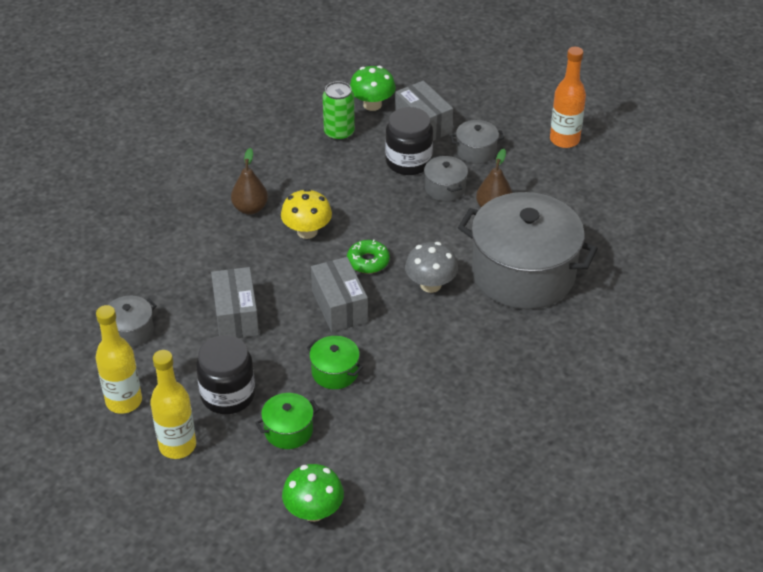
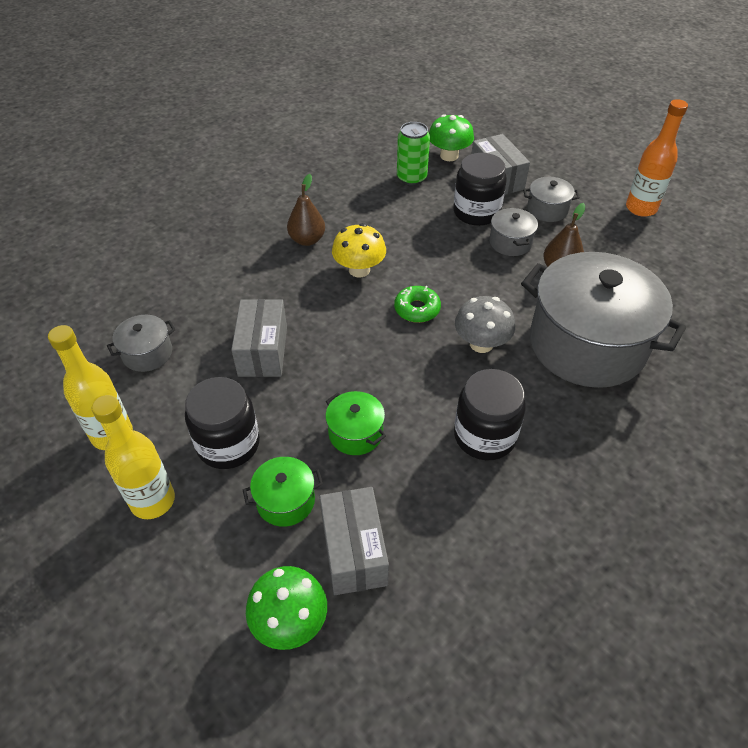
camera: 10 degrees right, 5 degrees up
(339, 306) = (376, 355): grey box -> grey box (354, 551)
(444, 360) = (484, 436): none -> black jar

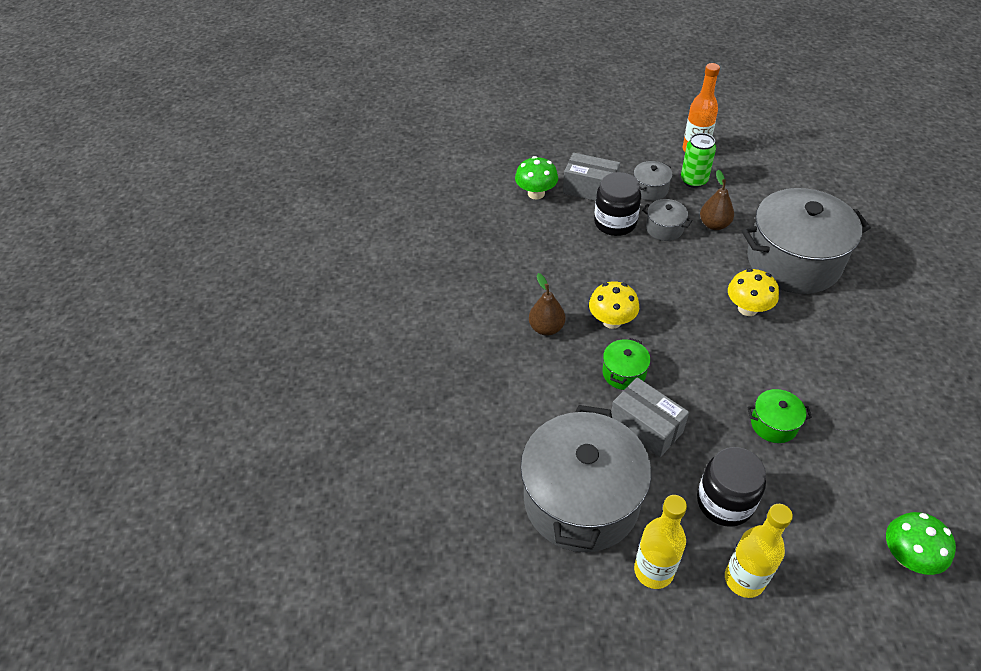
camera: 45 degrees left, 0 degrees up
(147, 353) = (581, 500): grey pot -> grey pot, size x2.36
(285, 501) = (804, 499): green pot -> green pot (624, 373)
(354, 551) = (874, 488): grey box -> none
(411, 178) = (539, 228): green can -> green can (693, 180)
(417, 309) = (684, 317): green donut -> none
(481, 344) = (747, 308): grey mushroom -> yellow mushroom
(484, 436) = (829, 361): black jar -> none

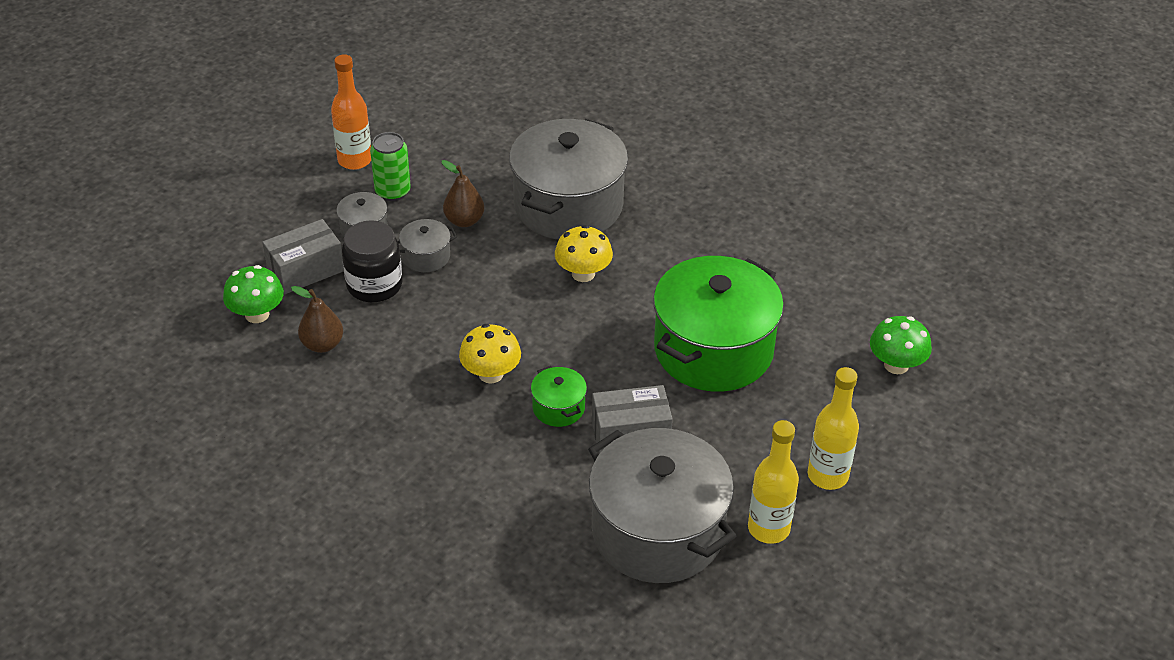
camera: 55 degrees left, 5 degrees down
(546, 328) = (444, 427): brown pear -> brown pear (322, 344)
(724, 502) = (752, 436): black jar -> none
(773, 424) = (713, 349): green pot -> green pot, size x2.36

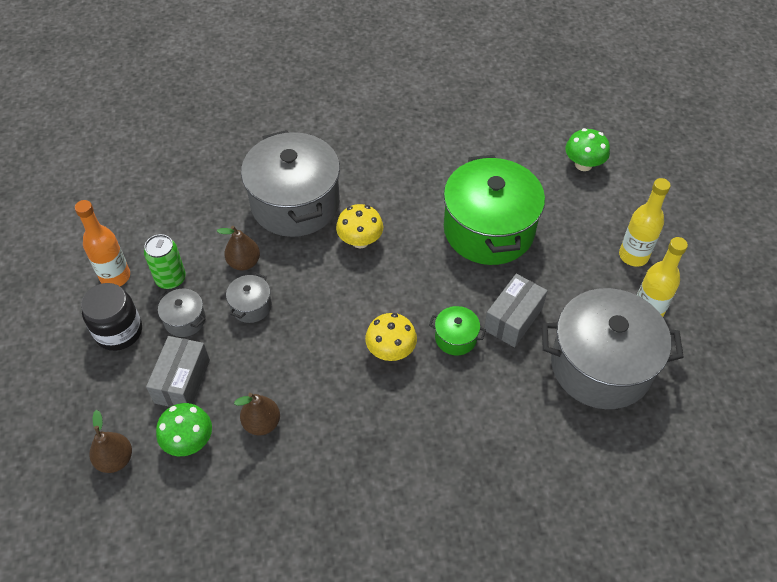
camera: 45 degrees left, 10 degrees up
(194, 286) = (115, 459): none -> brown pear
(374, 285) = (242, 353): black jar -> black jar (119, 331)

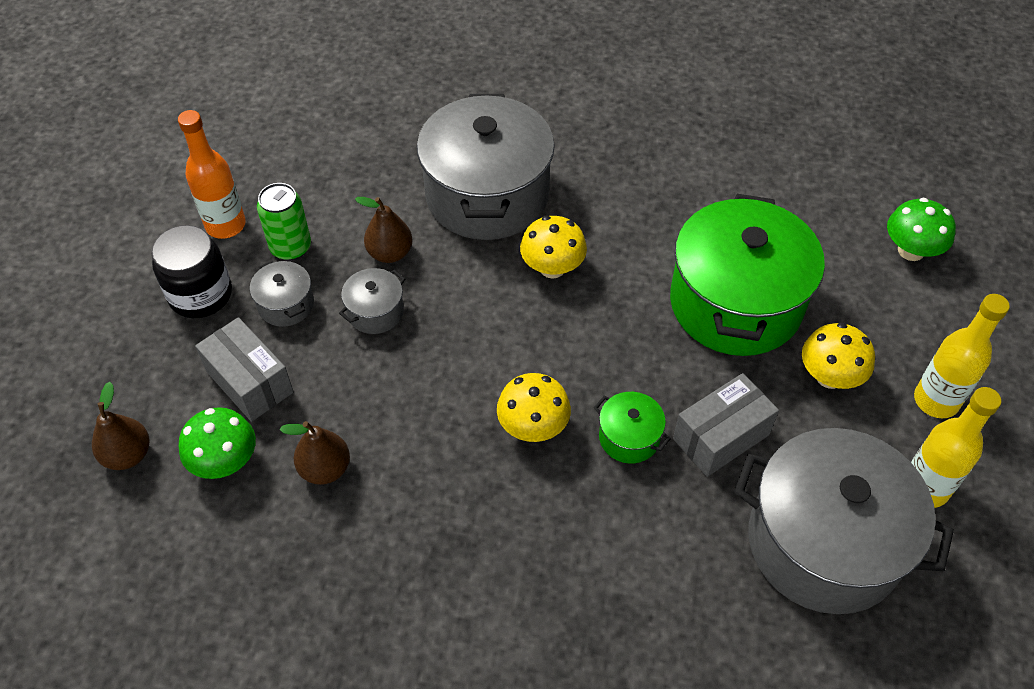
camera: 20 degrees right, 0 degrees up
(182, 381) = (249, 382): grey box -> grey box turned 75 degrees counterclockwise
(564, 260) = (829, 376): none -> yellow mushroom

